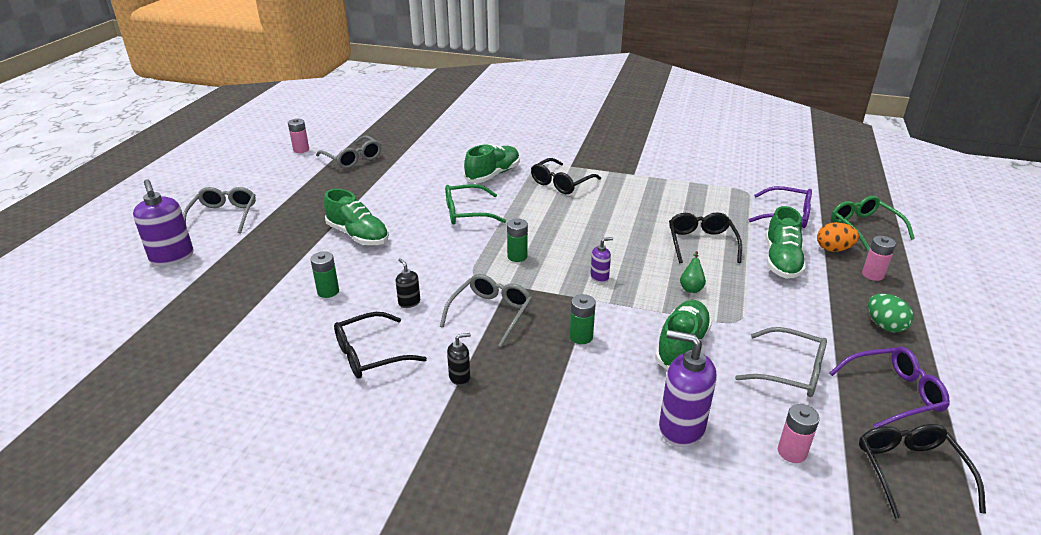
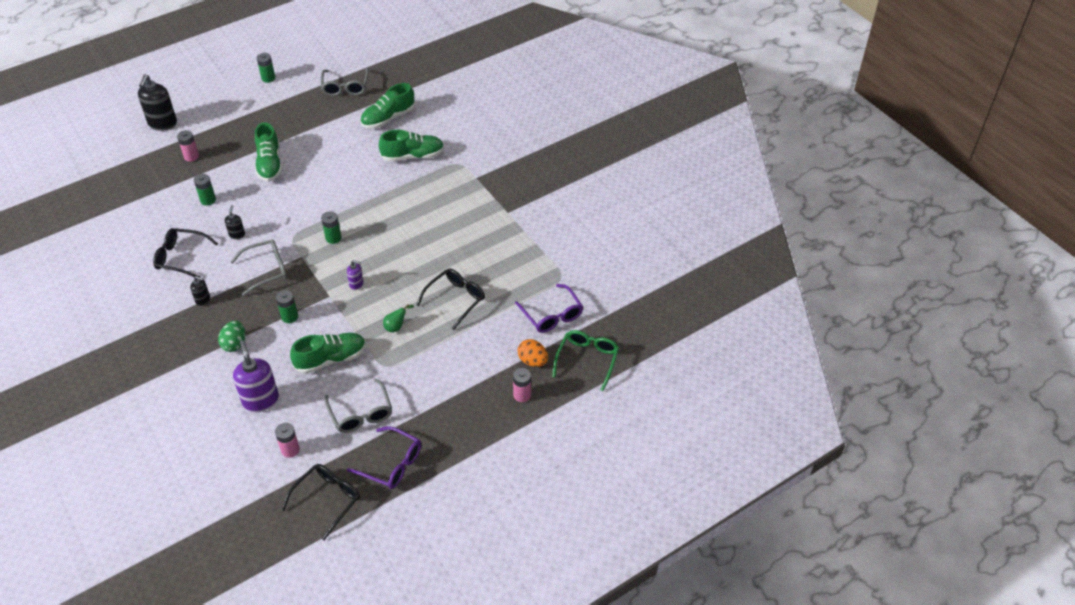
camera: 40 degrees right, 15 degrees up
(172, 257) = (162, 124): purple soap dispenser -> black soap dispenser
(224, 216) = (219, 102): grey glasses -> none
(258, 181) = (268, 78): none -> green battery
(301, 150) = (325, 58): pink battery -> pink battery (191, 156)
(467, 213) = (352, 182): green glasses -> none
(561, 183) = (445, 191): black glasses -> none
(781, 261) = (483, 346): green shoe -> green shoe (388, 118)
(885, 325) = (463, 428): green egg -> green egg (234, 344)

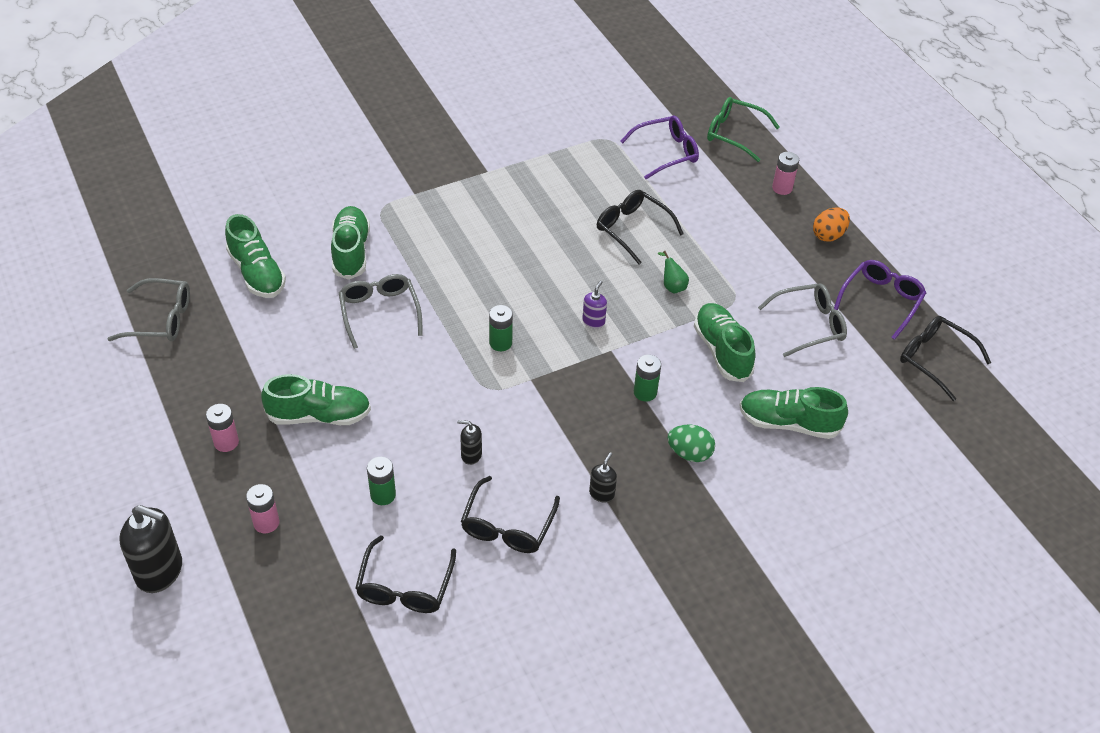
camera: 85 degrees left, 0 degrees up
(142, 218) = (405, 586): none -> black glasses
(261, 400) = (788, 423): purple soap dispenser -> green shoe
(266, 270) = (552, 418): grey glasses -> grey glasses (379, 312)
(268, 78) = (92, 418): green battery -> none
(290, 450) = (865, 393): pink battery -> pink battery (226, 442)
(533, 361) = (733, 175): orange egg -> orange egg (828, 235)

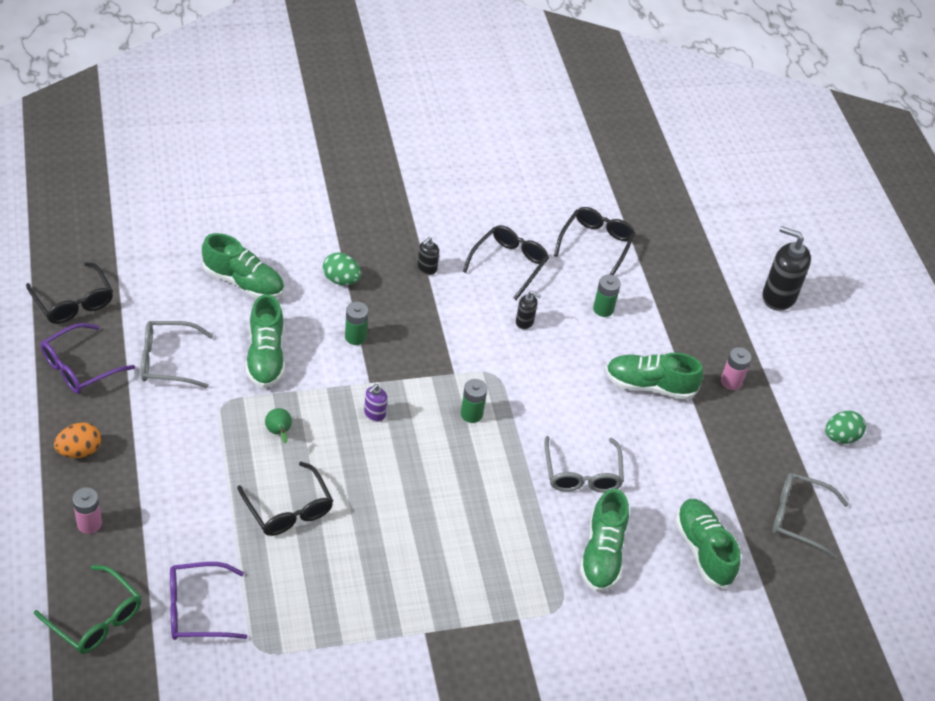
camera: 170 degrees left, 0 degrees up
(104, 408) = (840, 437): none -> green egg
(266, 523) = (698, 311): pink battery -> none

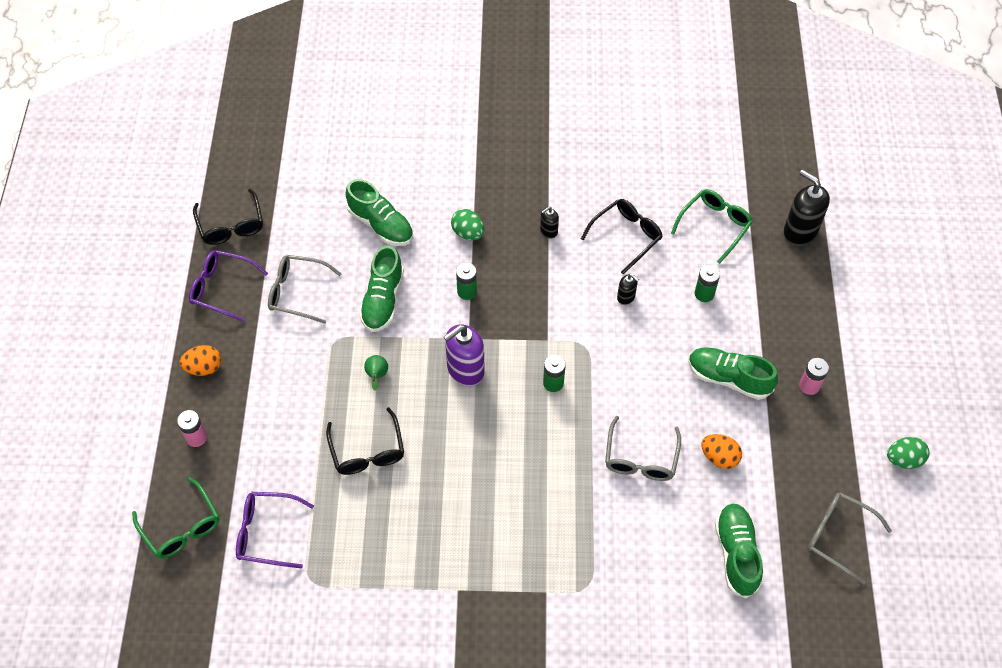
camera: 20 degrees right, 10 degrees up
(79, 367) = (222, 288): purple glasses -> purple glasses turned 45 degrees clockwise
(374, 414) = (465, 370): purple soap dispenser -> purple soap dispenser, size x1.99
(596, 244) = (714, 226): black glasses -> green glasses
(602, 554) = (639, 541): green shoe -> none
(661, 461) = (719, 457): none -> orange egg
(778, 297) = (880, 303): black soap dispenser -> black soap dispenser (799, 232)

